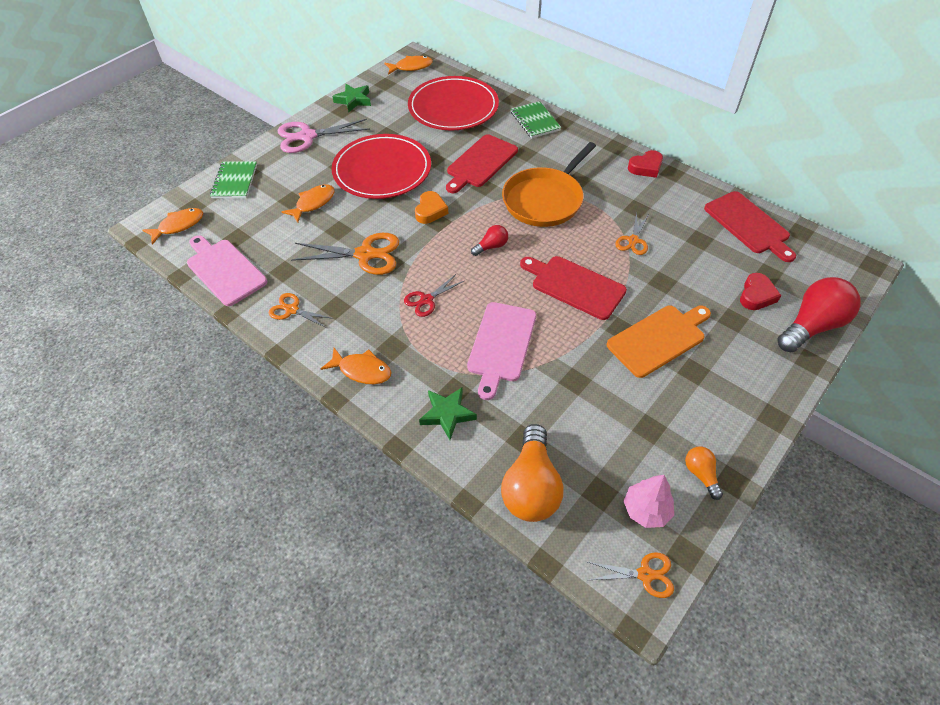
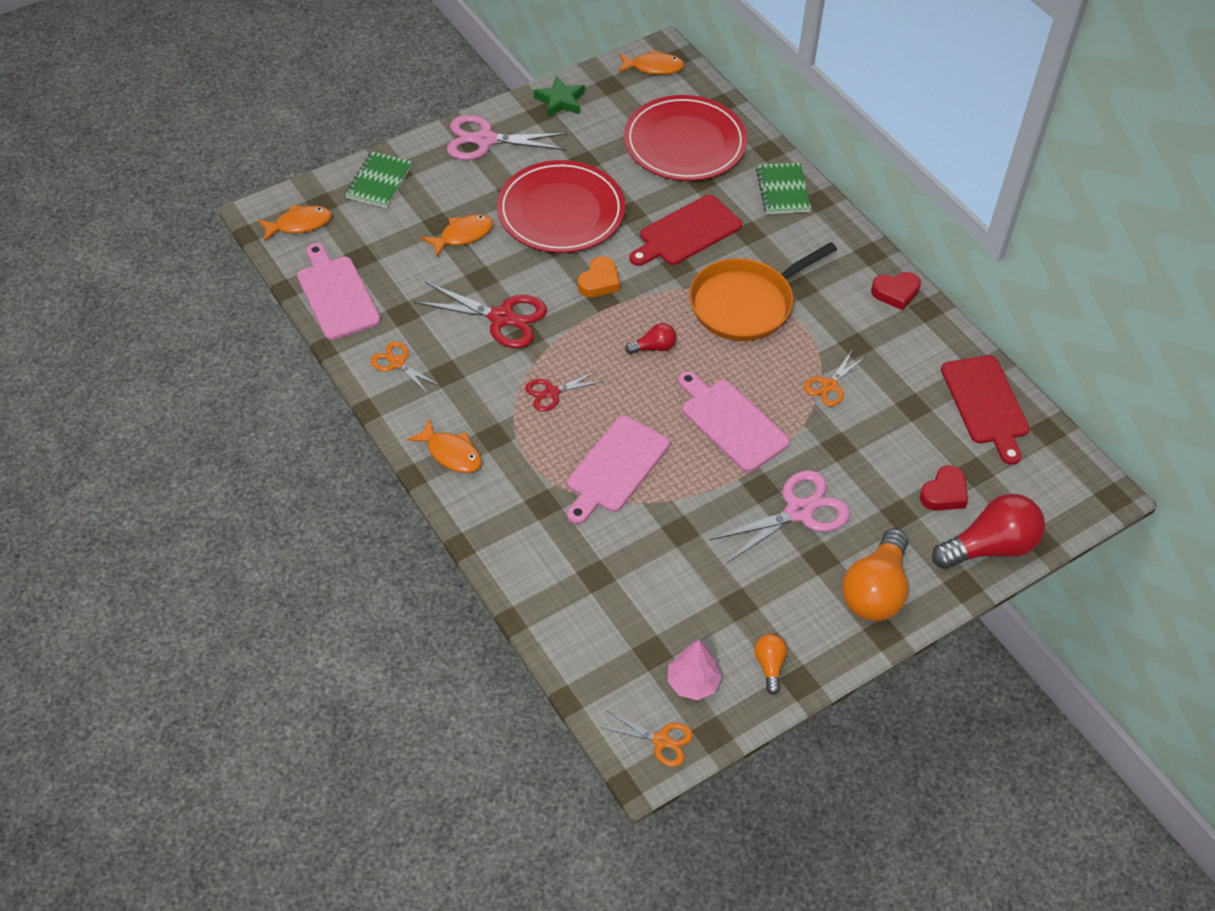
camera: 15 degrees right, 0 degrees up
(365, 254) = (502, 318): orange scissors -> red scissors
(447, 414) = (525, 526): green star -> none
(531, 487) = (583, 625): orange light bulb -> orange light bulb (875, 591)
(574, 286) = (731, 422): red cutting board -> pink cutting board
(658, 339) = (799, 511): orange cutting board -> pink scissors

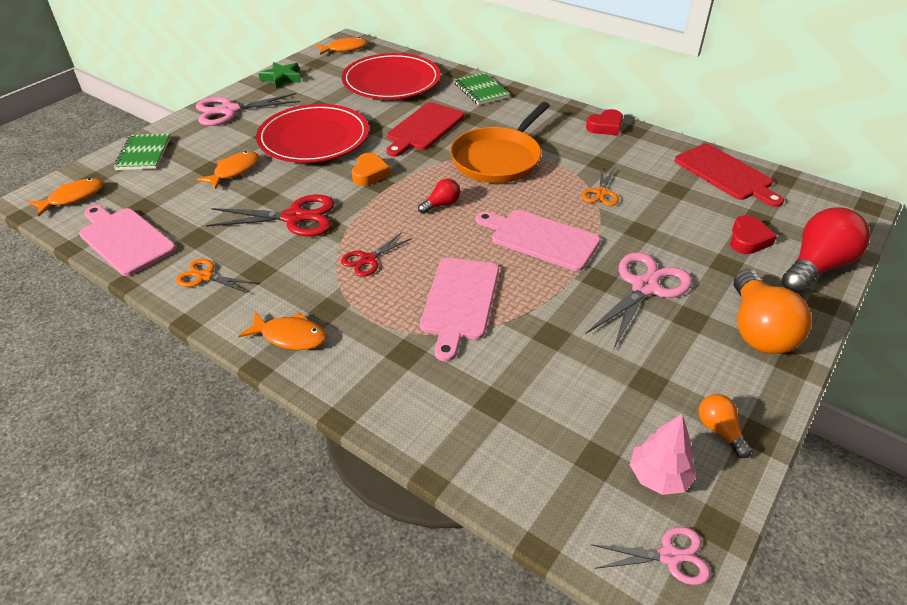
camera: 20 degrees left, 10 degrees down
(661, 740) = (669, 556): orange scissors -> pink scissors

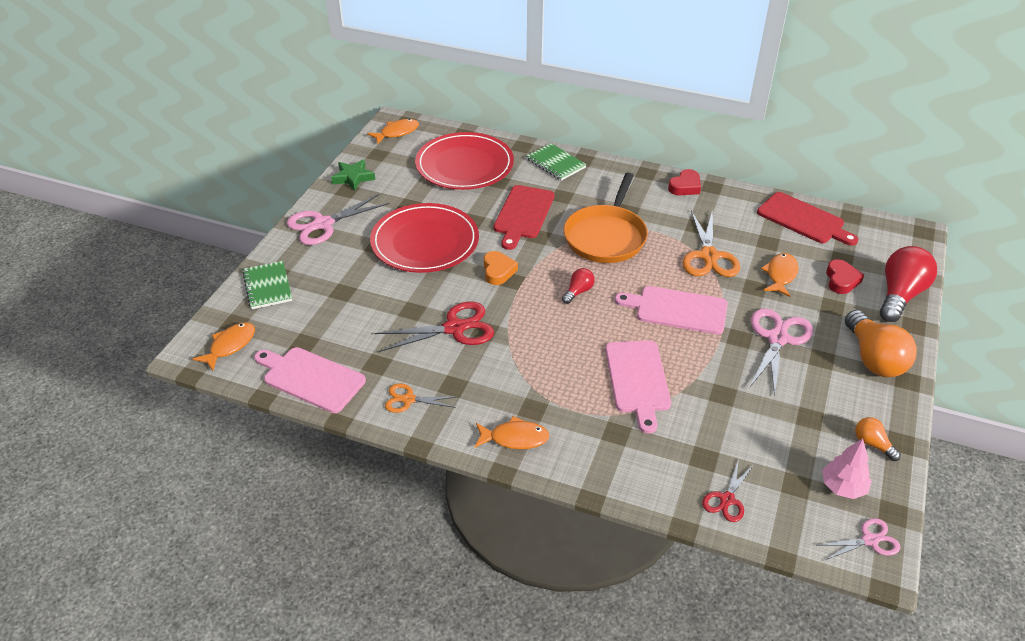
camera: 15 degrees left, 0 degrees up
(234, 171) = (369, 290): orange fish -> orange fish (780, 275)
(368, 259) = (542, 356): red scissors -> red scissors (727, 499)
(601, 193) = (709, 256): orange scissors -> orange scissors, size x1.74

